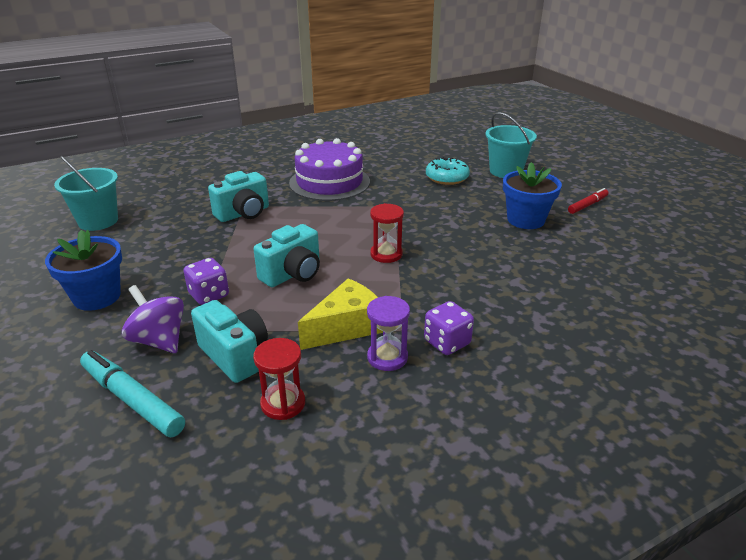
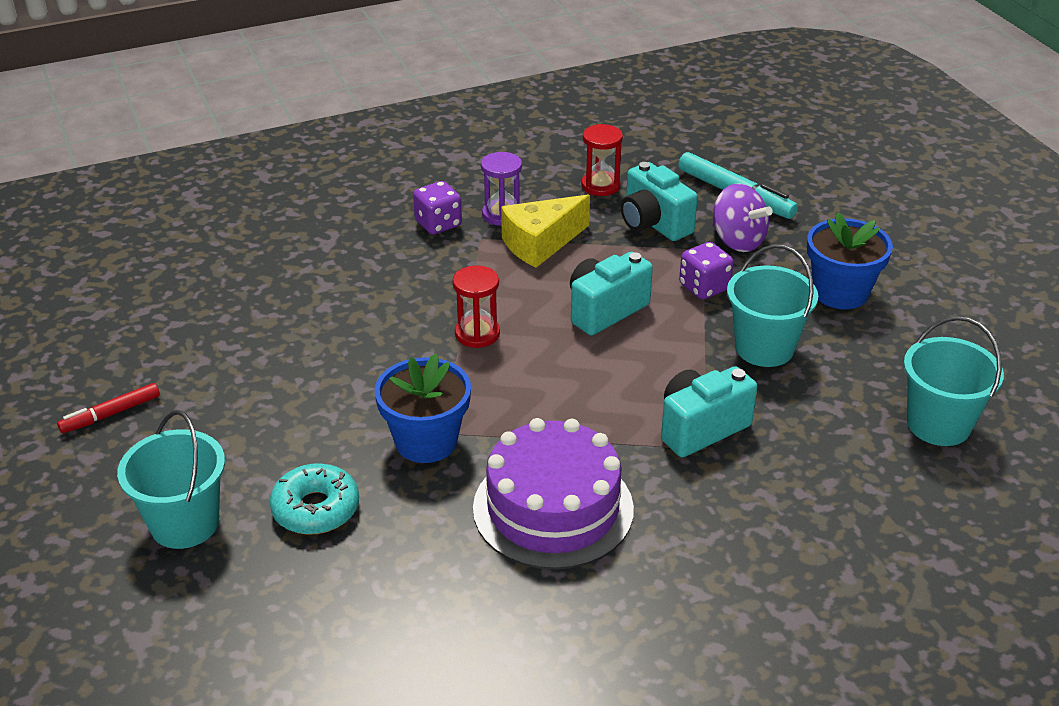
camera: 175 degrees left, 5 degrees up
(182, 255) = (764, 348): none -> turquoise bucket
(525, 220) = (239, 386): blue flower pot -> blue flower pot (426, 441)

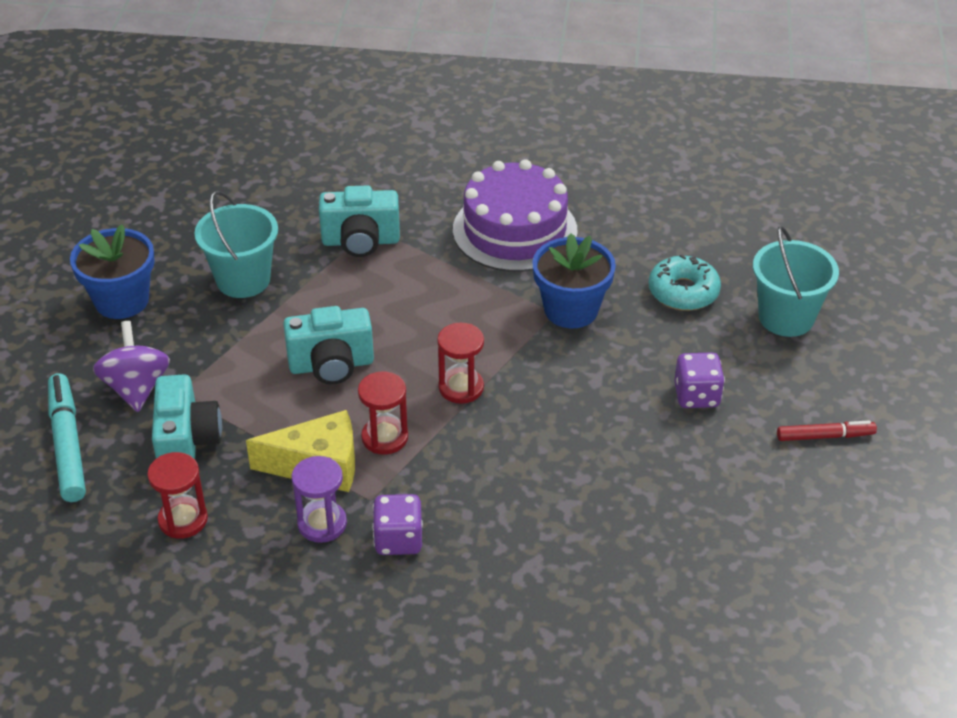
camera: 150 degrees left, 5 degrees up
(508, 277) = (385, 437): none -> red hourglass
(704, 287) = (224, 352): purple dice -> purple dice (696, 396)
(938, 424) = (198, 182): turquoise bucket -> none

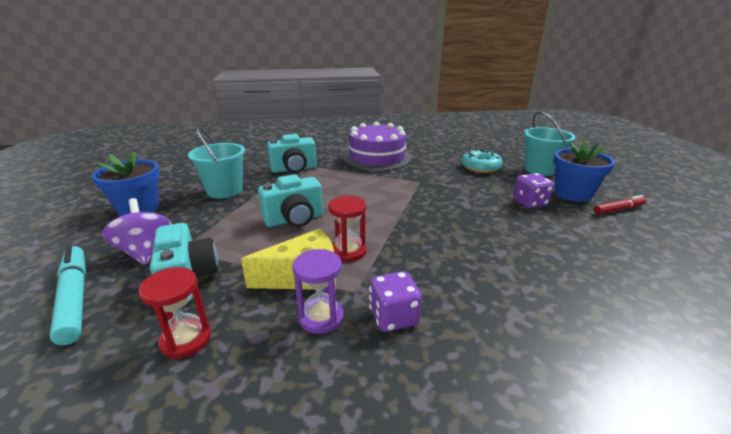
camera: 15 degrees left, 15 degrees down
(461, 387) = (386, 218): red hourglass -> none
(571, 310) = (428, 179): blue flower pot -> blue flower pot (573, 194)

